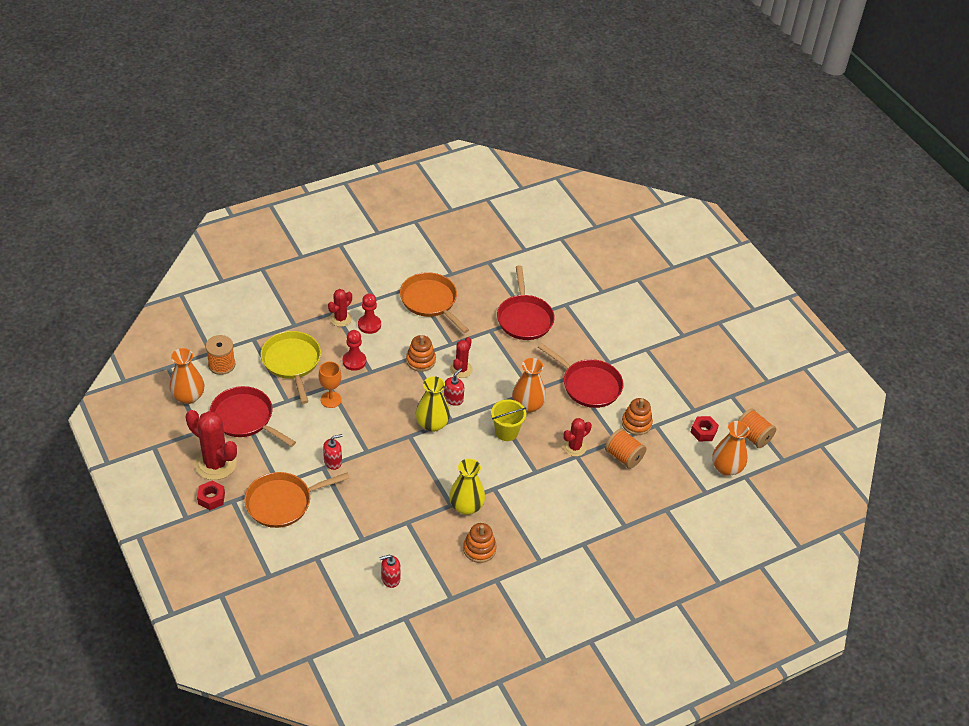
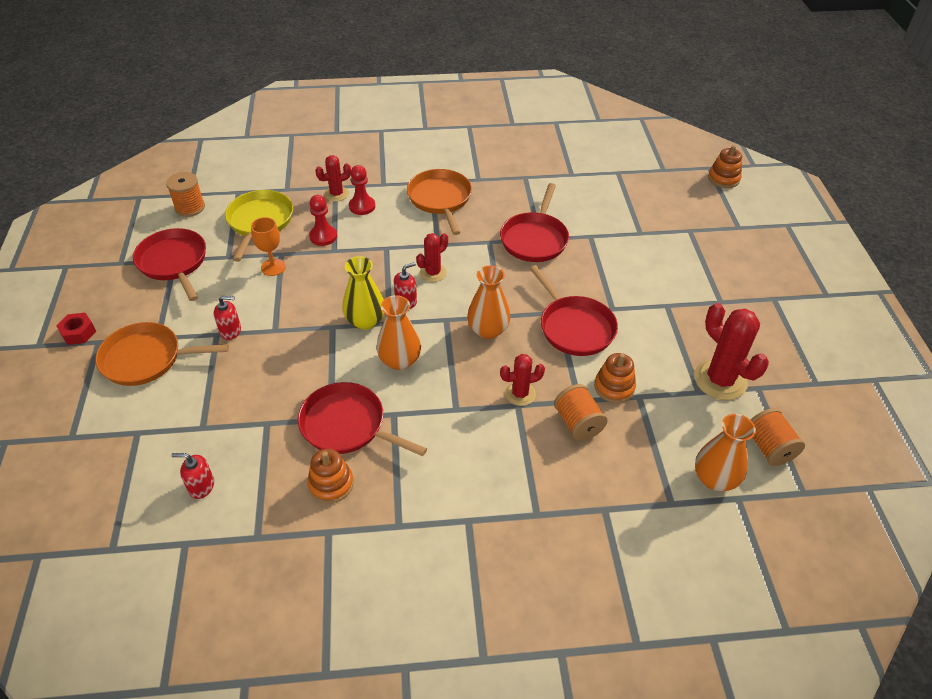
camera: 25 degrees right, 0 degrees up
(188, 396) = (136, 228): orange vase -> orange vase (400, 360)
(215, 464) = (110, 299): red cactus -> red cactus (720, 380)
(420, 360) = (394, 253): orange stacking toy -> orange stacking toy (723, 179)
(466, 506) = (347, 425): yellow vase -> red pan
(506, 432) = (446, 353): yellow bucket -> none
(703, 432) = (700, 422): red nut -> none

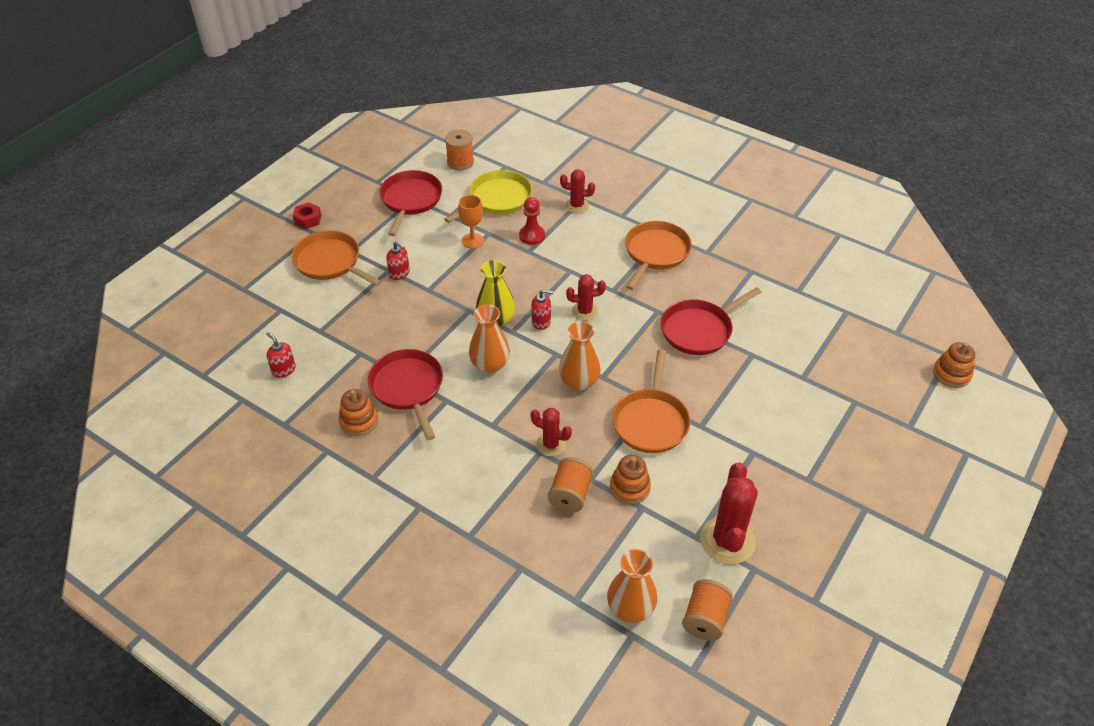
camera: 40 degrees right, 0 degrees up
(362, 206) = (586, 226): red pawn -> none
(574, 327) = (651, 421): red pan -> orange pan

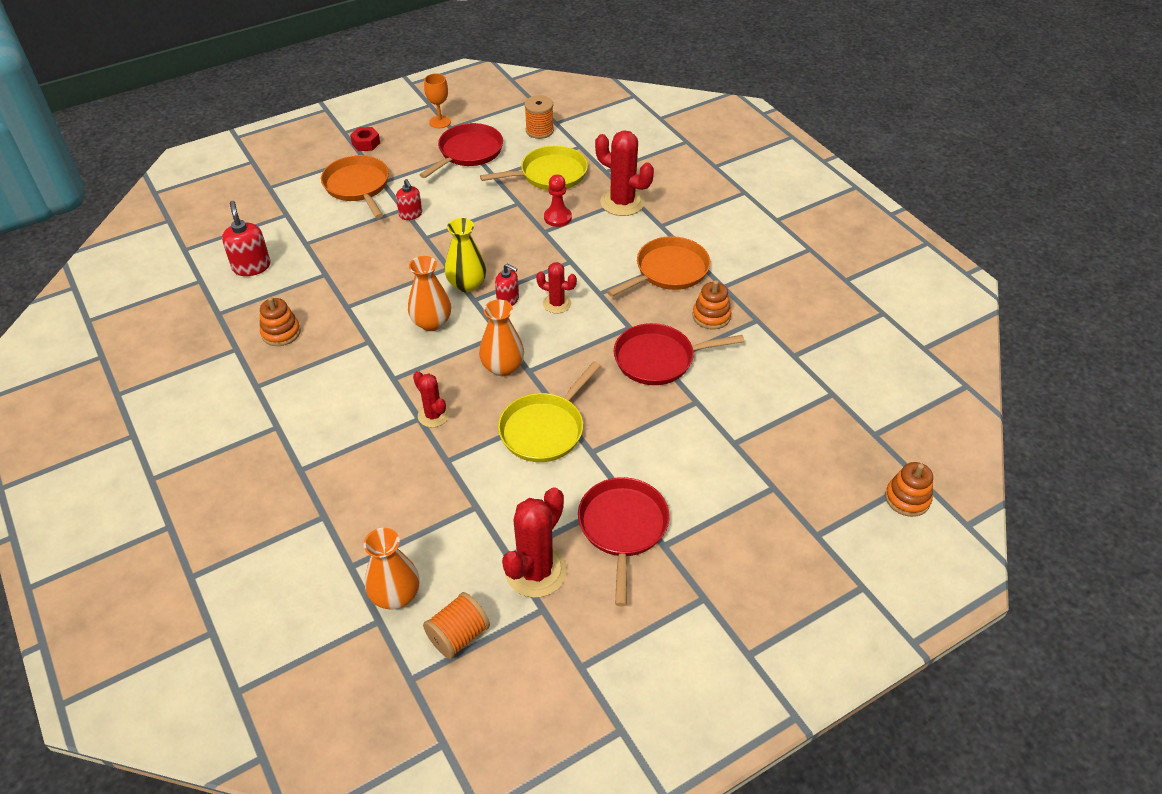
camera: 25 degrees right, 0 degrees up
(283, 369) = (251, 266): red soap dispenser -> red soap dispenser, size x1.52
(408, 388) = (343, 319): red pan -> red pan (622, 528)
(472, 241) = (498, 205): orange goblet -> orange goblet (440, 122)
(570, 495) = (417, 468): orange spool -> none
(576, 205) = (622, 202): red cactus -> red cactus, size x1.73
(629, 487) = (478, 483): orange stacking toy -> orange stacking toy (711, 316)
(651, 421) = (545, 429): orange pan -> yellow pan

